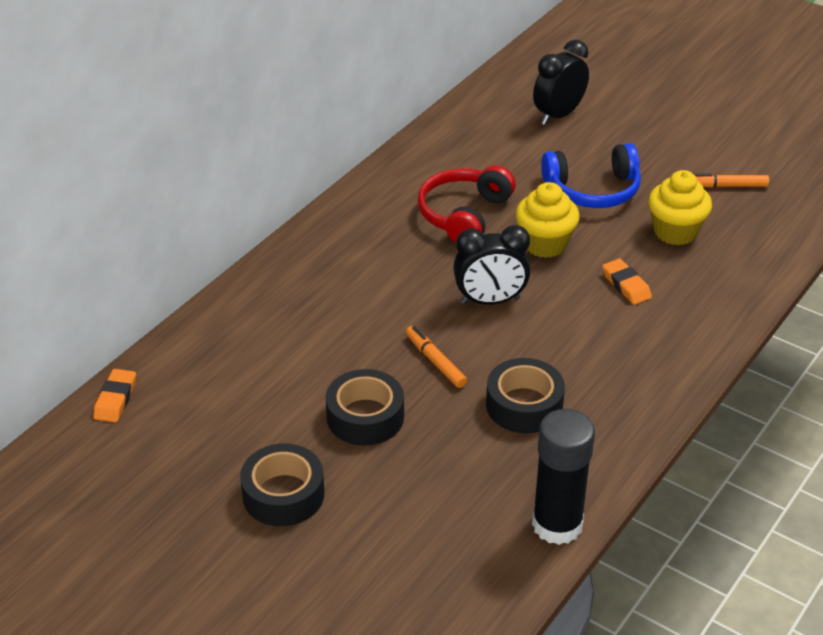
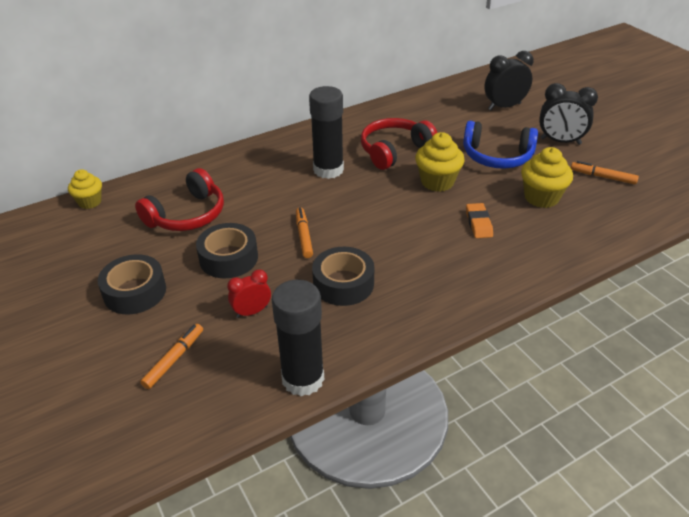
camera: 25 degrees right, 0 degrees up
(115, 399) = (90, 202): orange eraser -> yellow cupcake
(266, 378) = (187, 215): none -> red headphones
(398, 554) = (174, 359): none -> orange marker
(400, 264) = (328, 170): none -> black glue stick
(444, 471) = (252, 312): none -> red clock
(490, 301) = (371, 208): black clock -> black clock (560, 141)

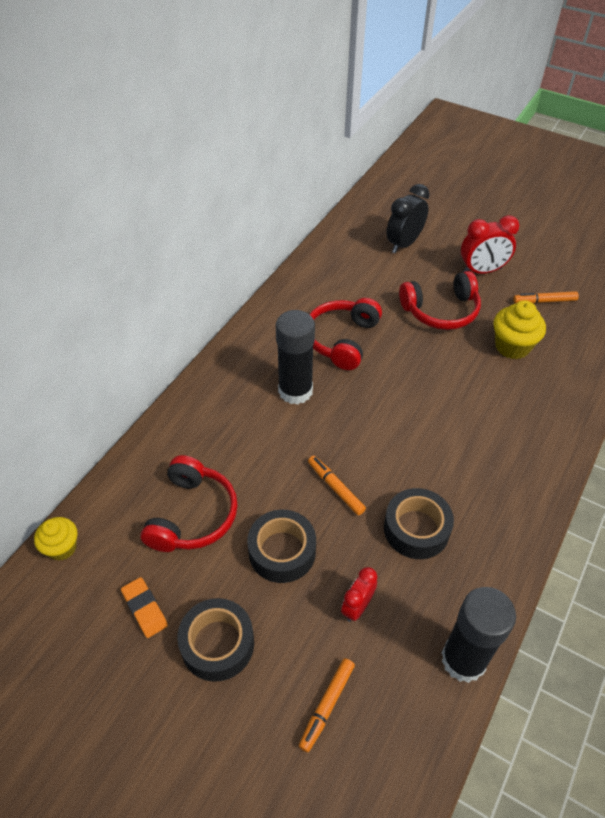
camera: 30 degrees left, 10 degrees up
(174, 359) = (327, 705): orange marker -> orange marker turned 150 degrees counterclockwise
(437, 182) = (410, 364): yellow cupcake -> none
(478, 223) = (482, 400): orange eraser -> orange eraser (145, 609)
(497, 157) = (441, 311): blue headphones -> red headphones
(560, 141) = (482, 271): black clock -> red clock

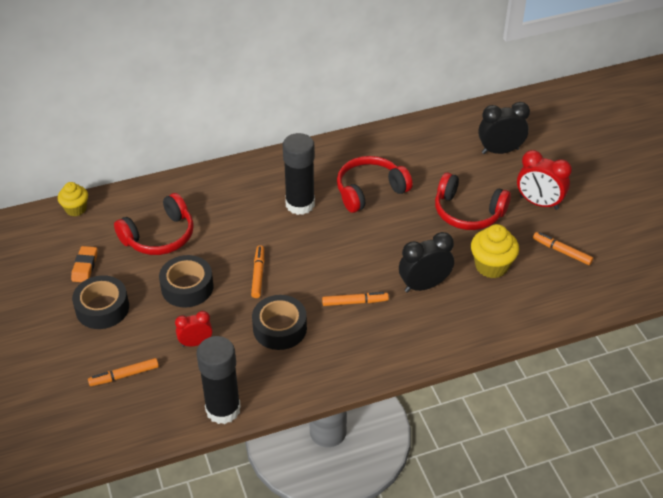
camera: 40 degrees right, 5 degrees down
(449, 454) = (355, 302): none -> orange marker
(484, 398) = (424, 285): none -> black clock

